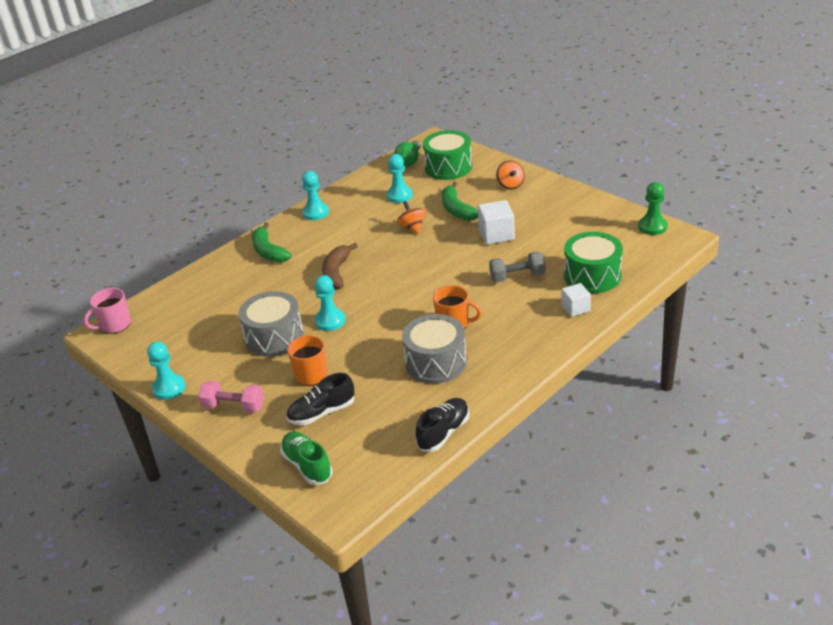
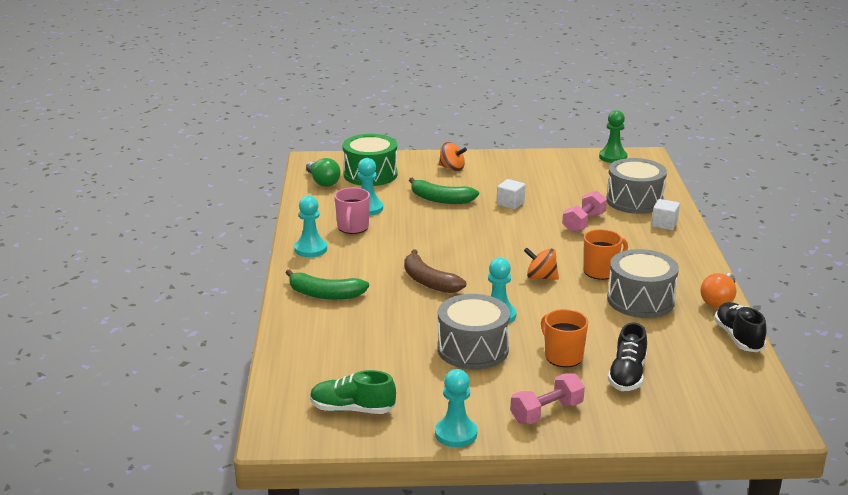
camera: 50 degrees left, 10 degrees down
(115, 325) = (282, 421): pink mug -> pink mug (353, 227)
(307, 465) = (692, 413): green shoe -> green shoe (352, 409)
(412, 228) = (429, 225): orange spinning top -> orange spinning top (541, 277)
(489, 395) = (719, 300): none -> orange light bulb
(496, 235) = (510, 203): white cube -> white cube, size x0.65
(517, 277) = (583, 223): grey dumbbell -> pink dumbbell
(592, 276) = (634, 201): green drum -> grey drum

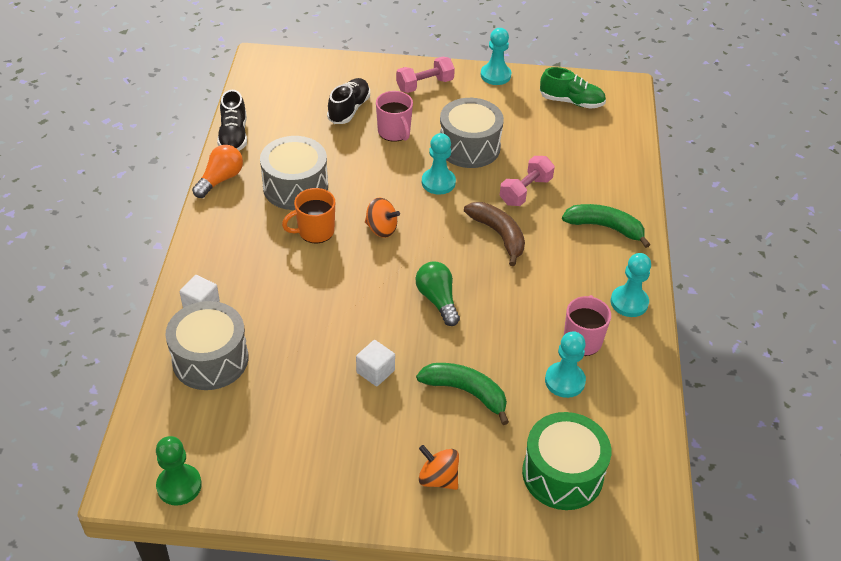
camera: 175 degrees left, 20 degrees up
(322, 182) = (632, 460): green light bulb -> green light bulb (437, 300)
(563, 356) = (394, 132): orange mug -> pink mug
(583, 223) = (297, 318): pink dumbbell -> pink dumbbell (525, 191)

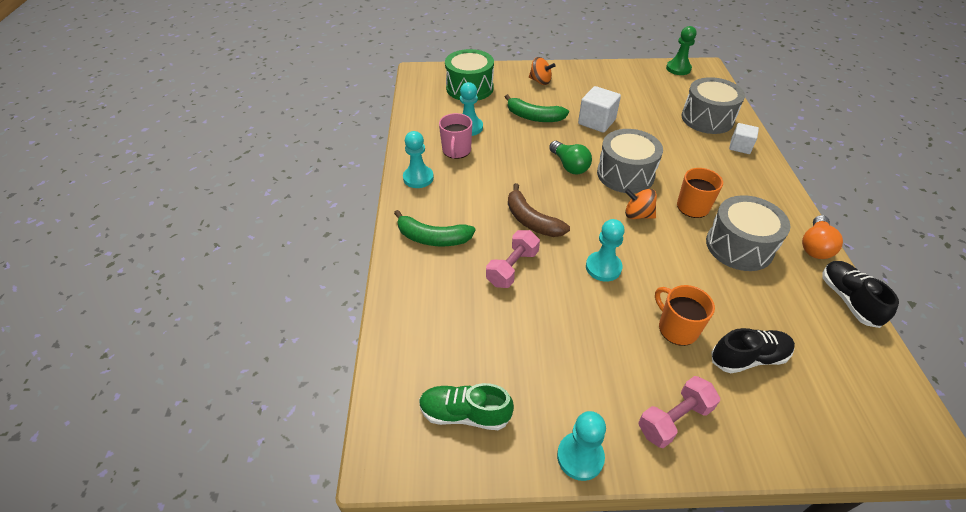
camera: 175 degrees right, 0 degrees up
(349, 109) = (748, 358): black shoe -> black shoe turned 120 degrees counterclockwise
(375, 371) = (596, 122): white cube -> white cube, size x1.53
(394, 132) = (677, 328): pink mug -> orange mug
(469, 147) = (584, 317): grey drum -> grey drum (625, 174)

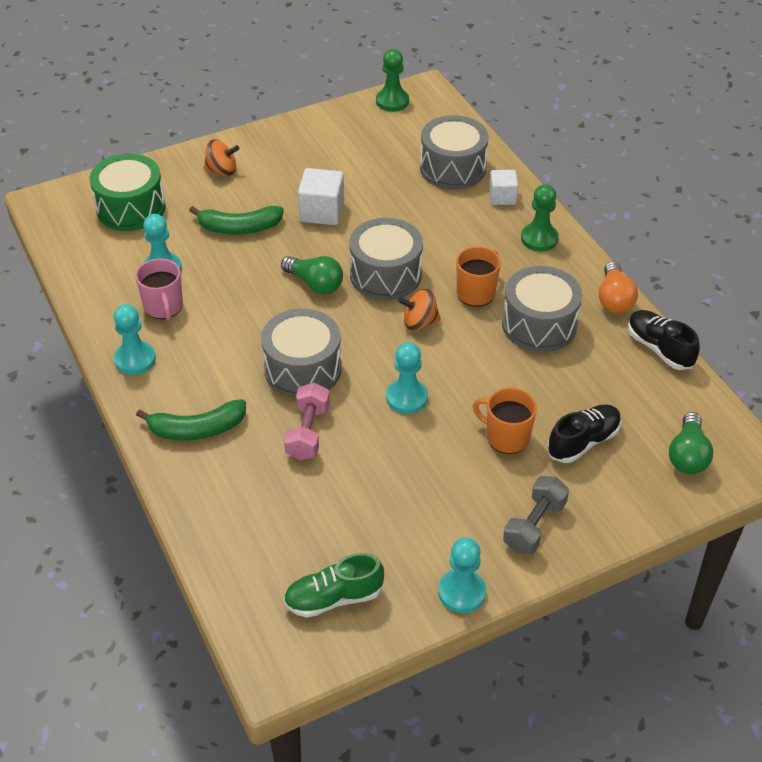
camera: 25 degrees left, 0 degrees up
(531, 220) = (302, 369): brown banana -> grey drum
(674, 419) = (534, 525): pink dumbbell -> grey dumbbell
(761, 183) = (539, 239): none -> green pawn
(854, 409) = (687, 455): none -> green light bulb

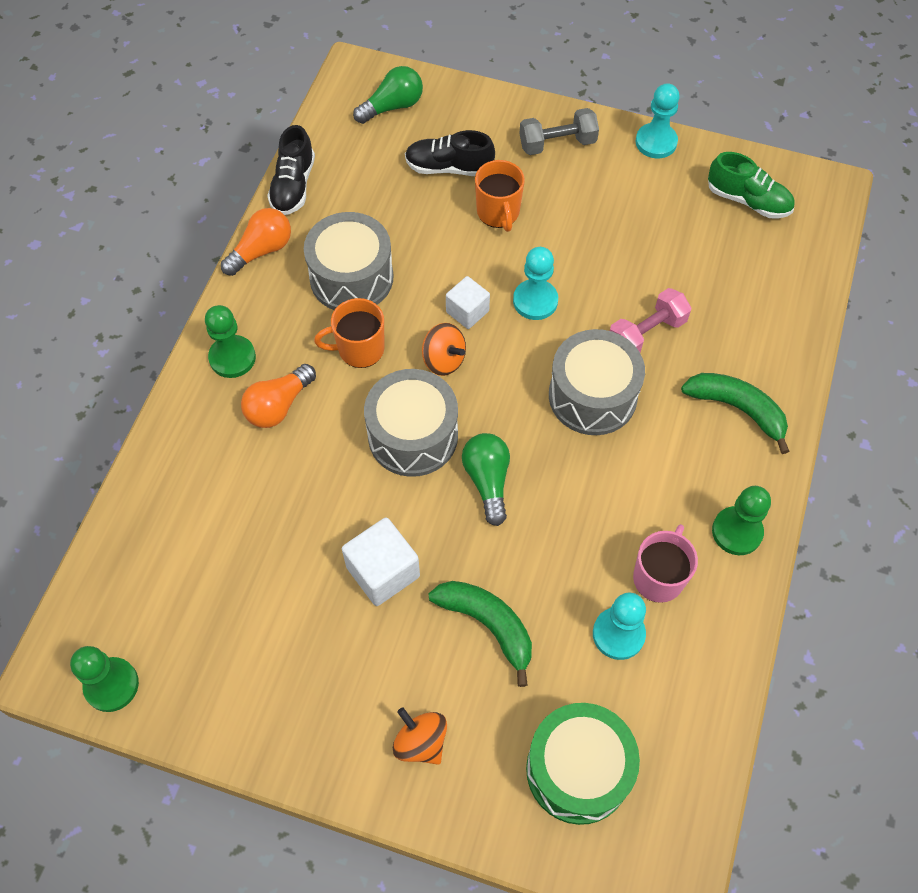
camera: 135 degrees left, 15 degrees up
(135, 359) = (737, 532): turquoise pawn -> green pawn
(452, 168) = (188, 514): grey drum -> none
(479, 237) = (278, 406): none -> orange light bulb
(502, 197) = (195, 433): white cube -> white cube (467, 311)

